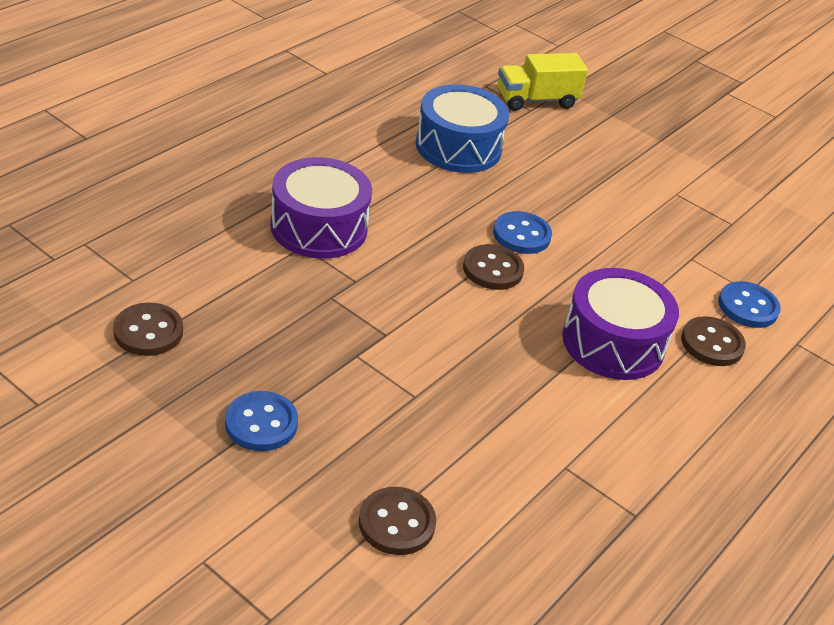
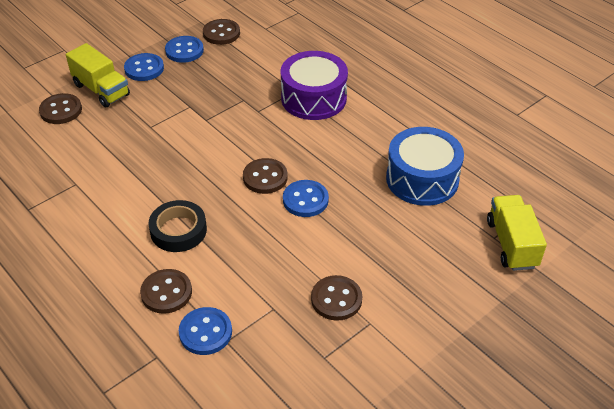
camera: 105 degrees right, 5 degrees up
(203, 375) = (184, 51): none -> blue button
(330, 474) = (101, 90): none -> yellow truck
(613, 342) = (178, 230): purple drum -> black tape
(658, 214) = (336, 299): none -> brown button

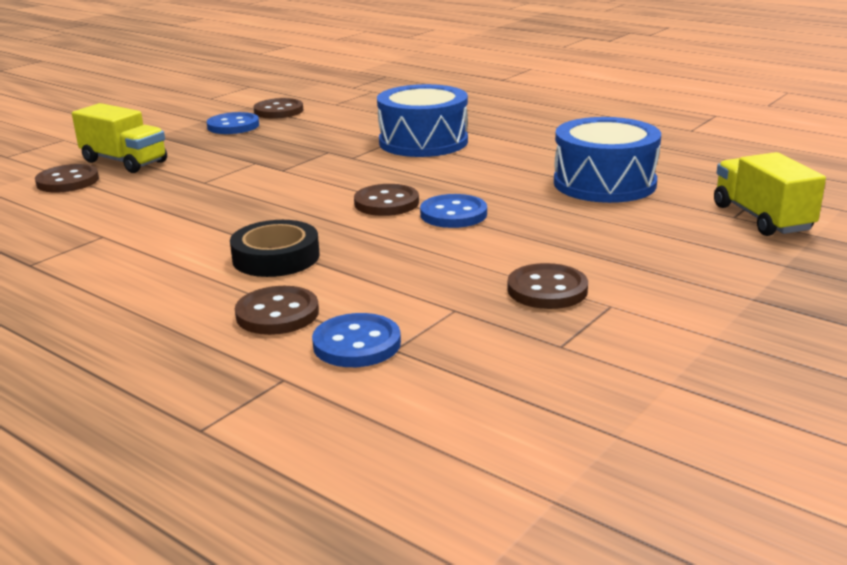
camera: 10 degrees left, 20 degrees down
(144, 68) = (181, 142): blue button -> none
(313, 98) = (423, 142): purple drum -> blue drum

